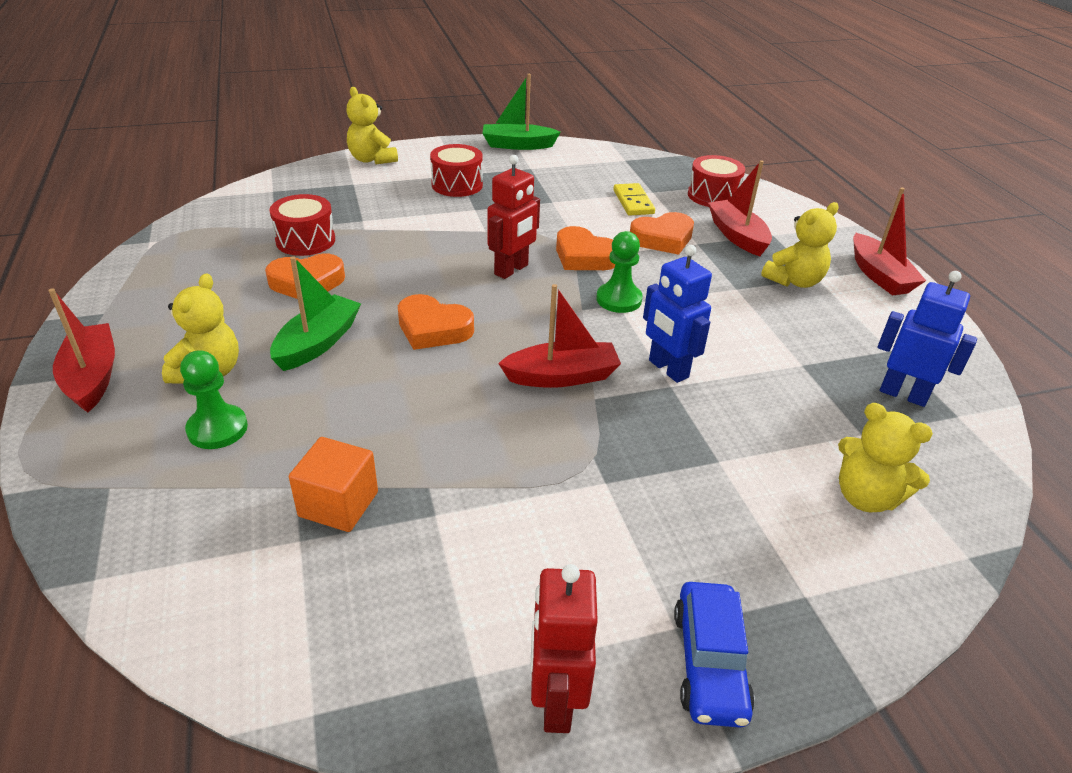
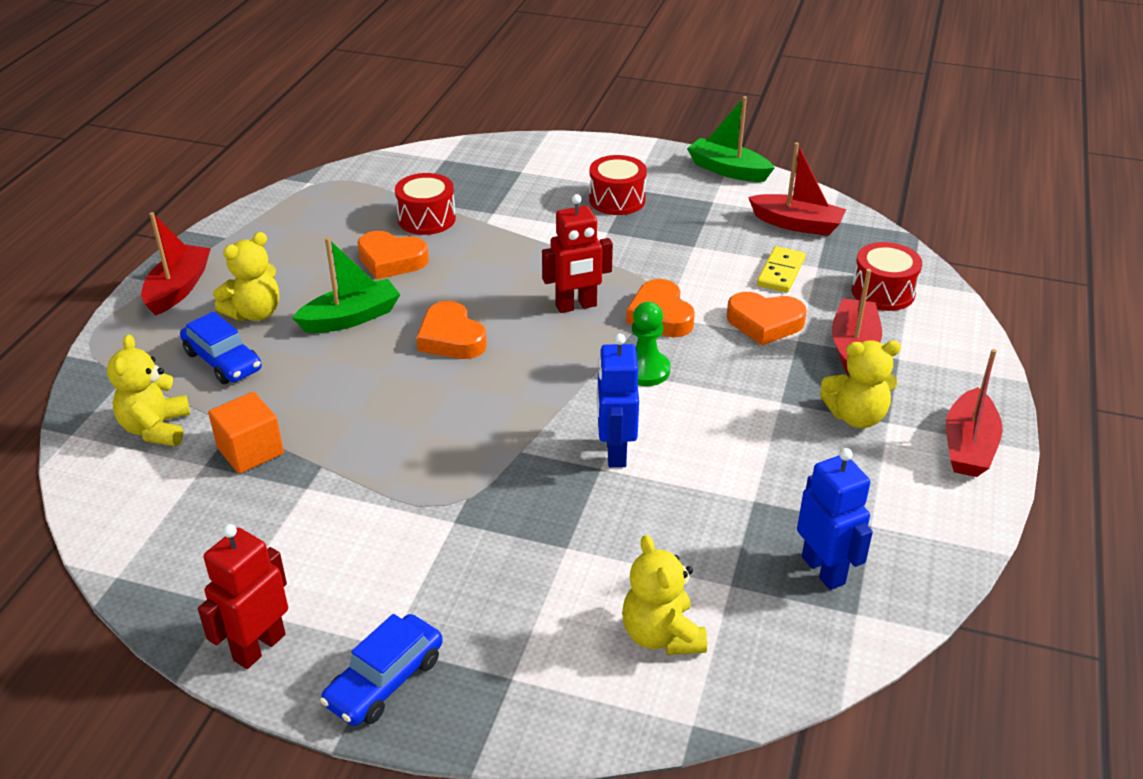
camera: 35 degrees right, 0 degrees up
(217, 429) = (223, 361): green pawn -> blue car
(372, 159) = (563, 149): yellow teddy bear -> yellow teddy bear (156, 429)
(562, 376) = (514, 421): red boat -> red boat (797, 224)

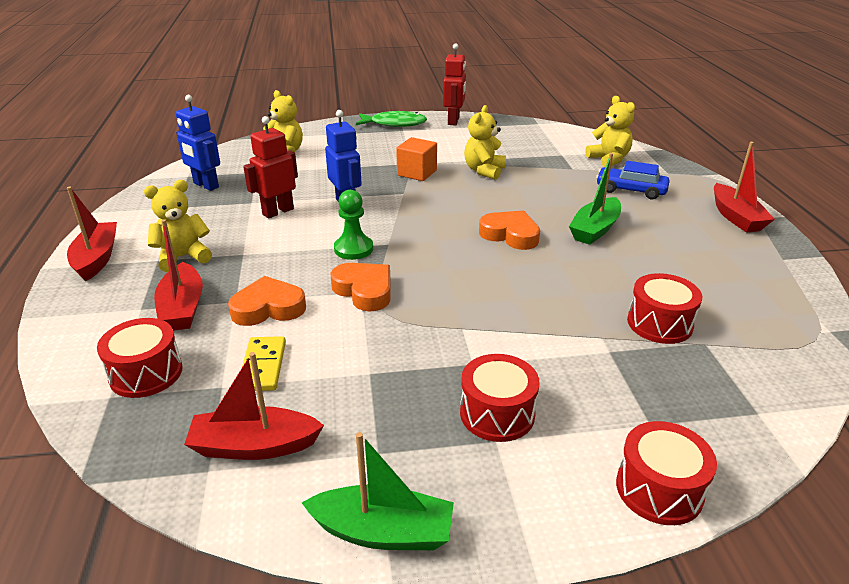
camera: 155 degrees right, 5 degrees down
(250, 451) = (548, 163): orange cube -> orange cube (417, 173)
(255, 313) = (660, 216): yellow teddy bear -> yellow teddy bear (484, 171)
(385, 681) = (395, 124): blue car -> green fish
(391, 260) = (630, 276): orange heart -> none
(555, 148) = (659, 489): none -> red drum
(576, 306) = (440, 280): red robot -> red robot (278, 211)

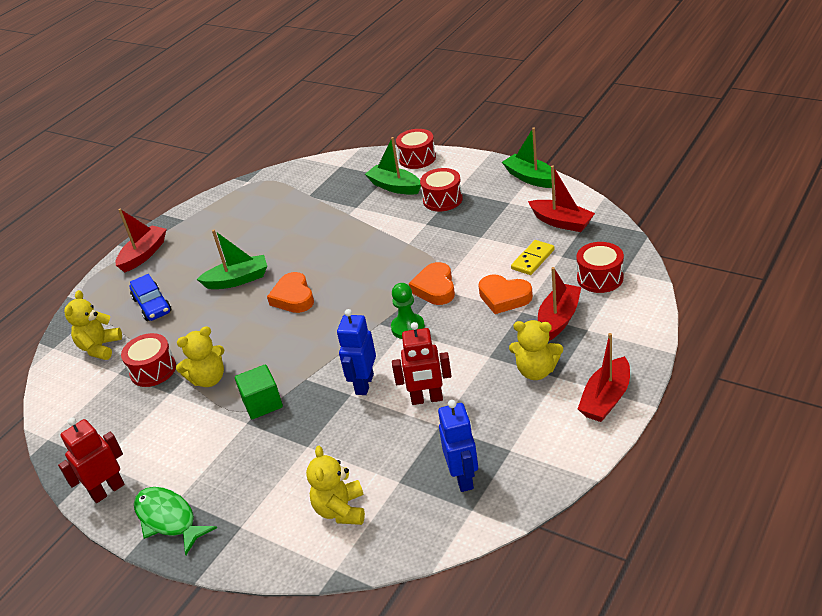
camera: 135 degrees left, 5 degrees up
(417, 173) = (262, 403): orange cube -> green cube
(606, 407) = (395, 187): none -> green boat
(659, 323) = (311, 210): red drum -> red drum (153, 370)

